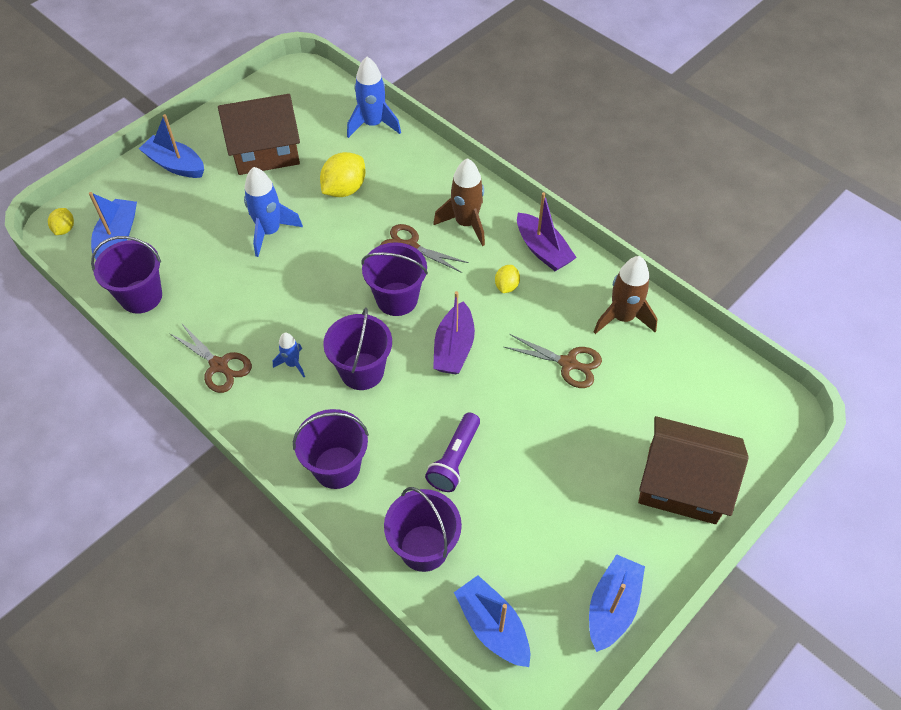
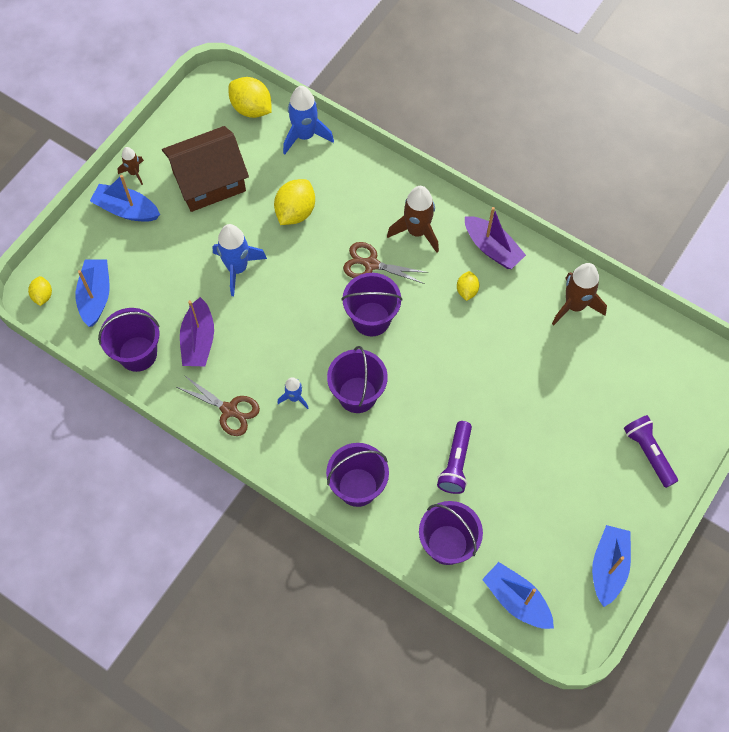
camera: 10 degrees left, 10 degrees up
(194, 134) = (134, 172): none -> brown rocket
(326, 95) = (251, 108): none -> yellow lemon
(454, 348) = (433, 359): purple boat -> purple boat (198, 340)
(568, 363) = (535, 358): brown scissors -> none
(682, 484) = (648, 453): brown house -> purple flashlight

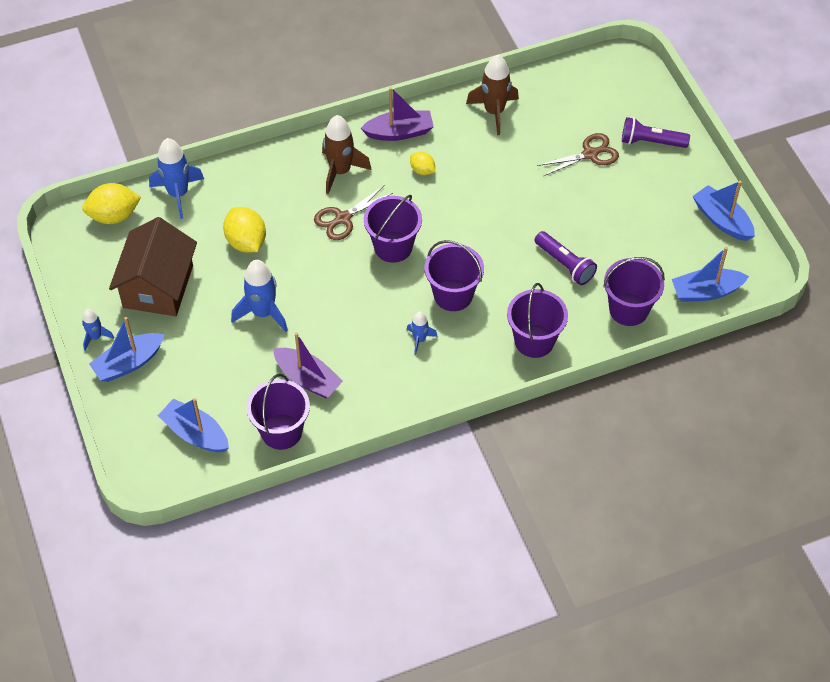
camera: 55 degrees left, 10 degrees down
(42, 295) = (157, 475): yellow lemon -> none
(134, 172) = (96, 337): brown rocket -> blue rocket
(229, 410) = (393, 392): brown scissors -> brown scissors (590, 154)

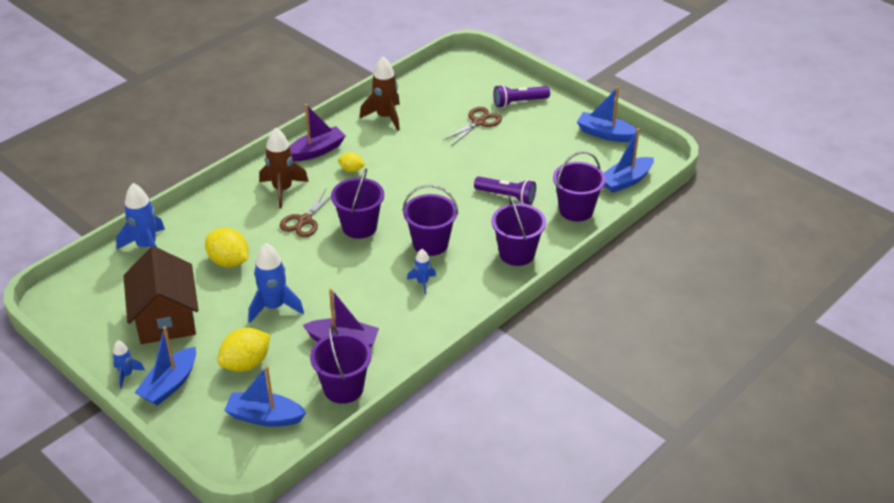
camera: 25 degrees left, 15 degrees down
(114, 216) = (95, 279): yellow lemon -> yellow lemon (246, 364)

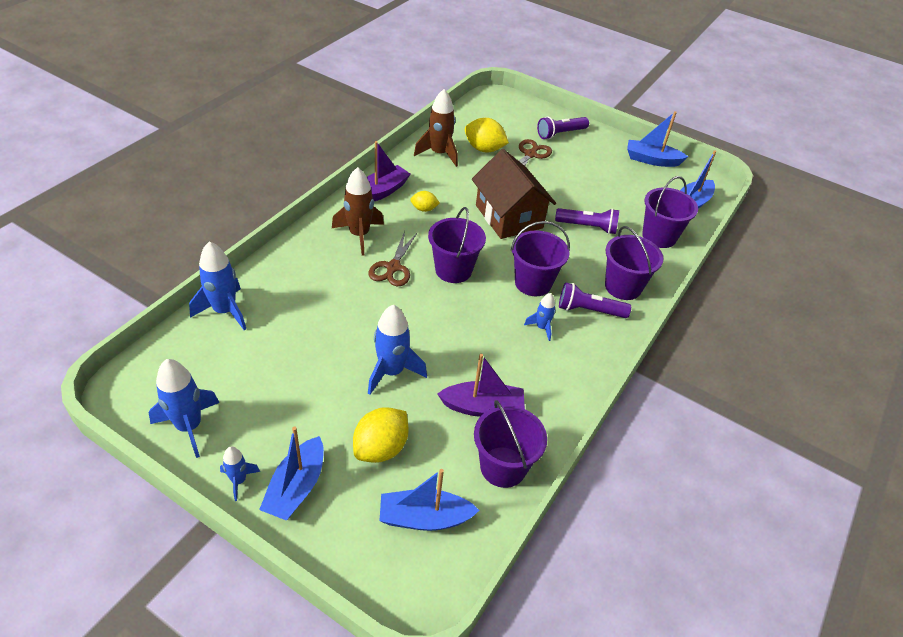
camera: 15 degrees left, 5 degrees up
(97, 332) = (189, 426): none -> blue rocket
(166, 318) = (269, 398): brown house -> brown house (509, 216)
(229, 262) = (324, 321): yellow lemon -> yellow lemon (484, 149)
(474, 272) = (589, 310): none -> purple flashlight

